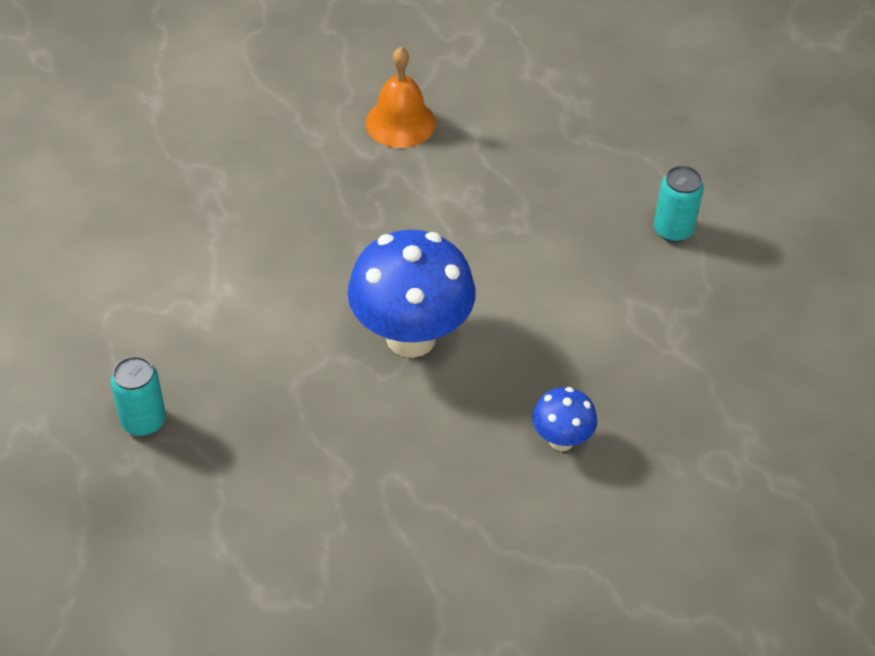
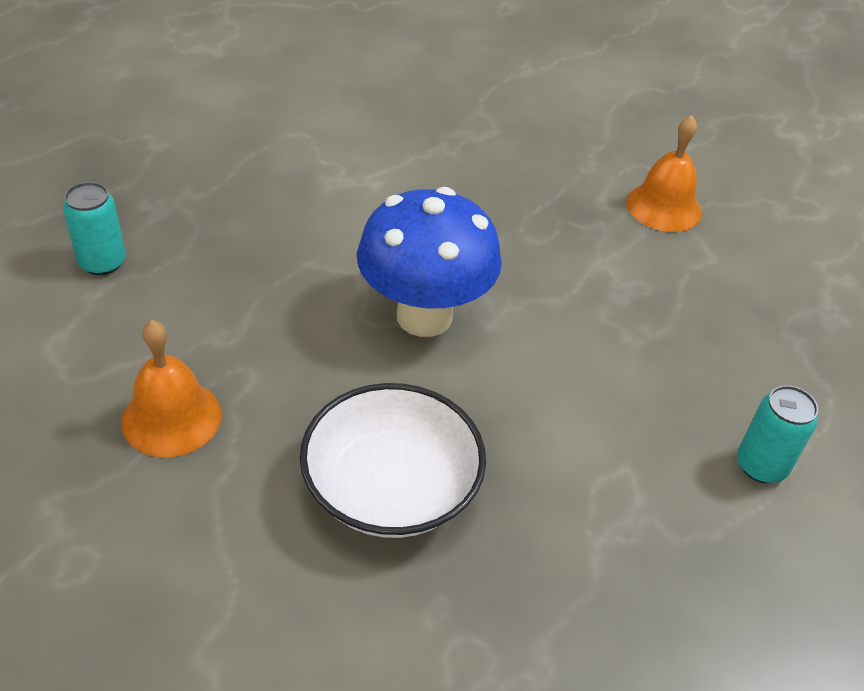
camera: 55 degrees right, 5 degrees down
(143, 421) = (200, 195): turquoise can -> turquoise can (102, 262)
(406, 547) = (171, 417): none -> orange bell
(561, 440) = (391, 487): blue mushroom -> white bowl

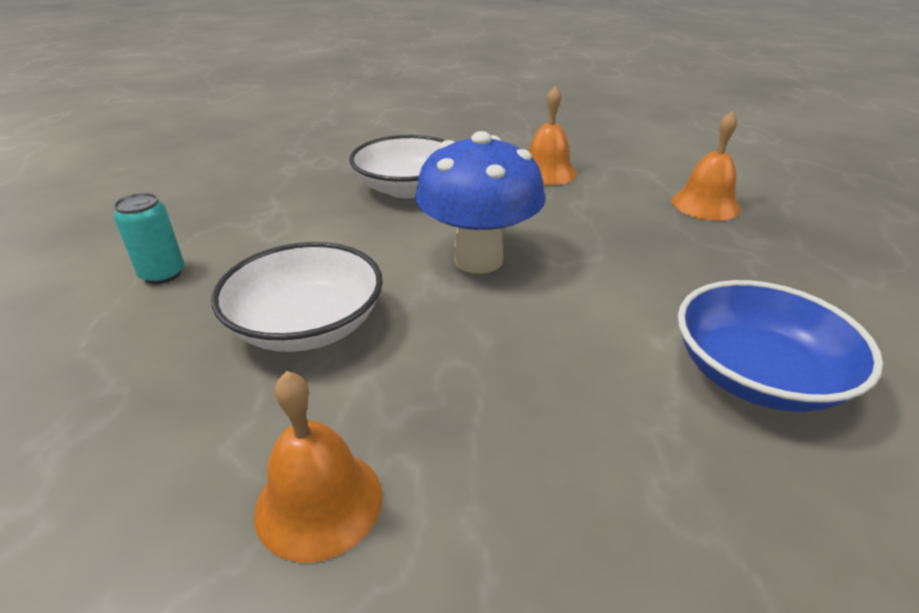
camera: 150 degrees right, 10 degrees down
(102, 262) = (705, 205): turquoise can -> orange bell
(349, 141) = (756, 375): none -> blue bowl
(628, 322) = (307, 325): none -> white bowl

